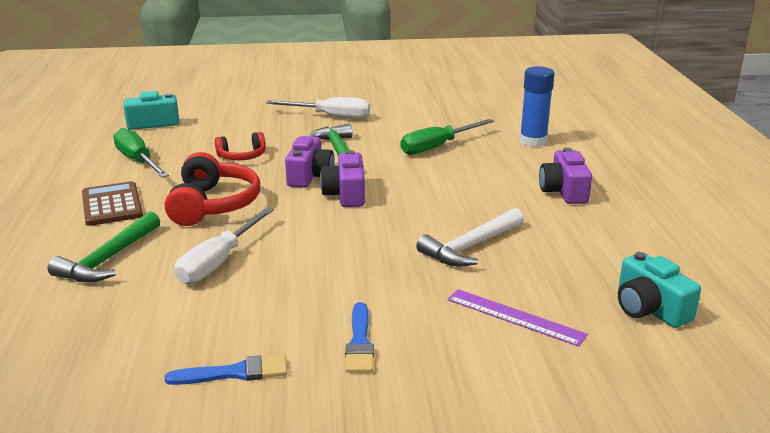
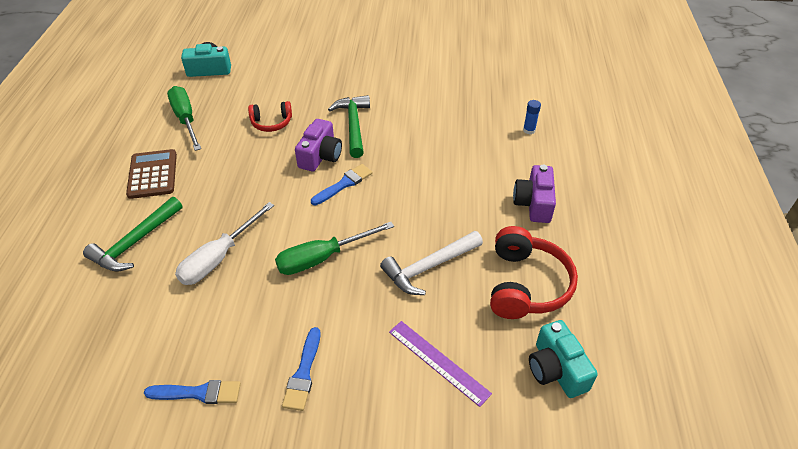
camera: 10 degrees right, 20 degrees up
(213, 205) = (232, 184): red headphones -> red headphones (526, 284)
(331, 116) = (360, 76): white screwdriver -> none
(346, 194) = (344, 184): purple camera -> blue brush
(437, 147) = (441, 128): green screwdriver -> green screwdriver (322, 258)
(533, 141) = (529, 130): blue glue stick -> blue glue stick, size x0.50

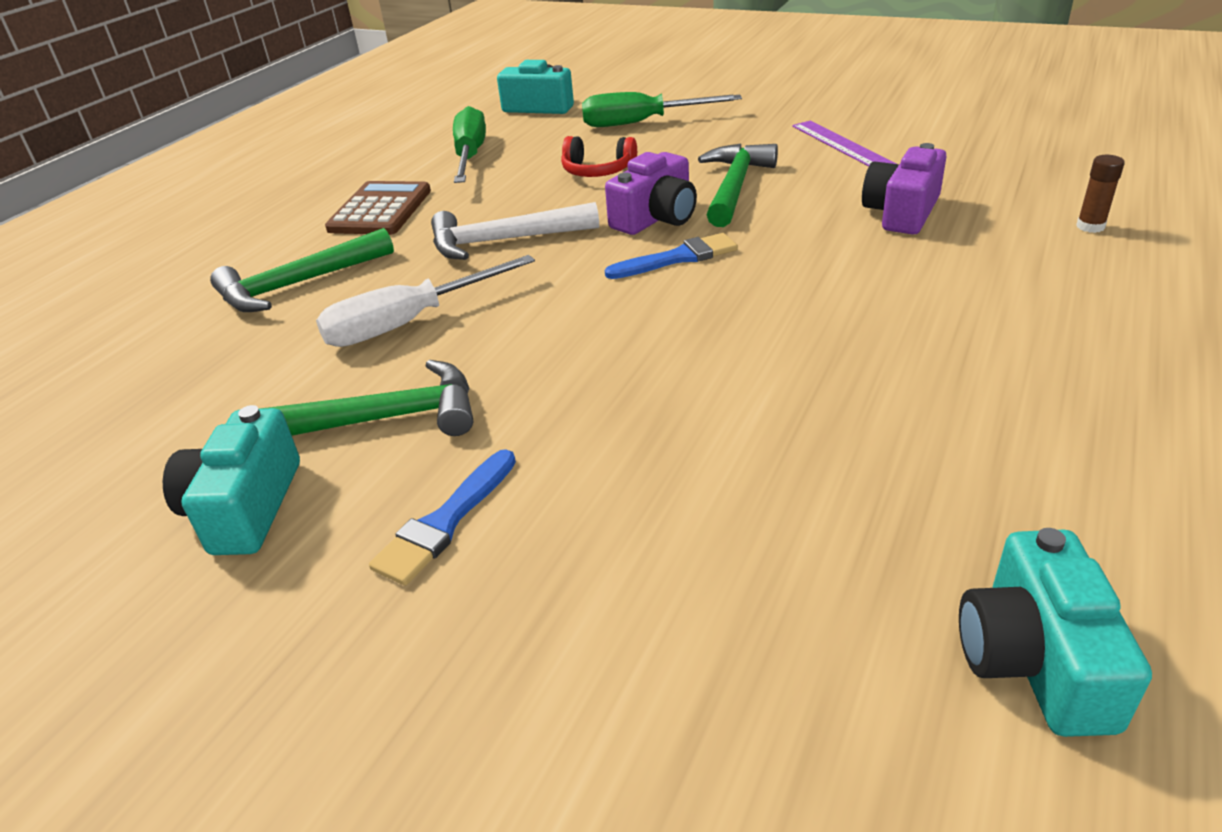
camera: 25 degrees right, 10 degrees down
(198, 393) = (245, 507): blue brush -> turquoise camera
(239, 323) = (381, 419): none -> green hammer
(322, 258) = (583, 352): green screwdriver -> green screwdriver (641, 123)
(429, 267) = (786, 401): white hammer -> white hammer (504, 241)
(438, 362) = (734, 570): purple ruler -> purple ruler (843, 146)
(526, 284) = (1003, 472): red headphones -> none
(529, 130) = (1090, 226): blue glue stick -> brown glue stick
(534, 203) = (1067, 337): purple camera -> purple camera (901, 212)

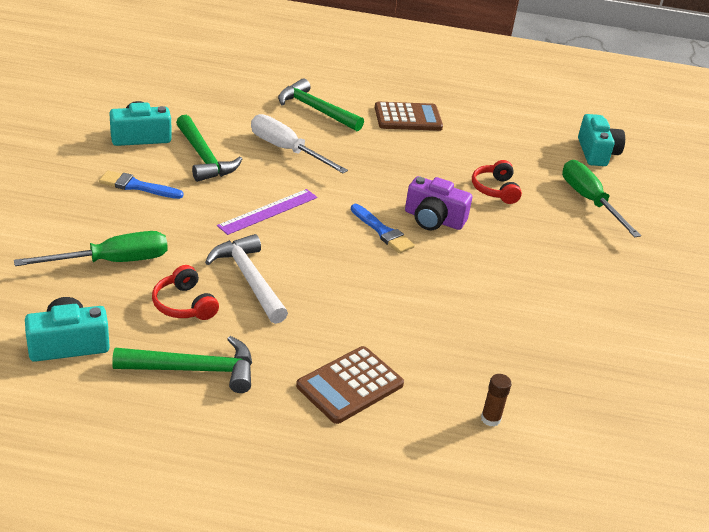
camera: 65 degrees right, 0 degrees up
(470, 155) = (498, 136): green screwdriver -> green screwdriver (112, 262)
(504, 241) = (384, 166): white hammer -> white hammer (249, 279)
(735, 187) = (493, 249): green hammer -> green hammer (194, 370)
(843, 146) = (590, 300): purple ruler -> purple ruler (268, 211)
(875, 473) = (184, 304): none -> red headphones
(901, 212) = (480, 326): purple camera -> none
(1058, 318) = (350, 385): none -> brown calculator

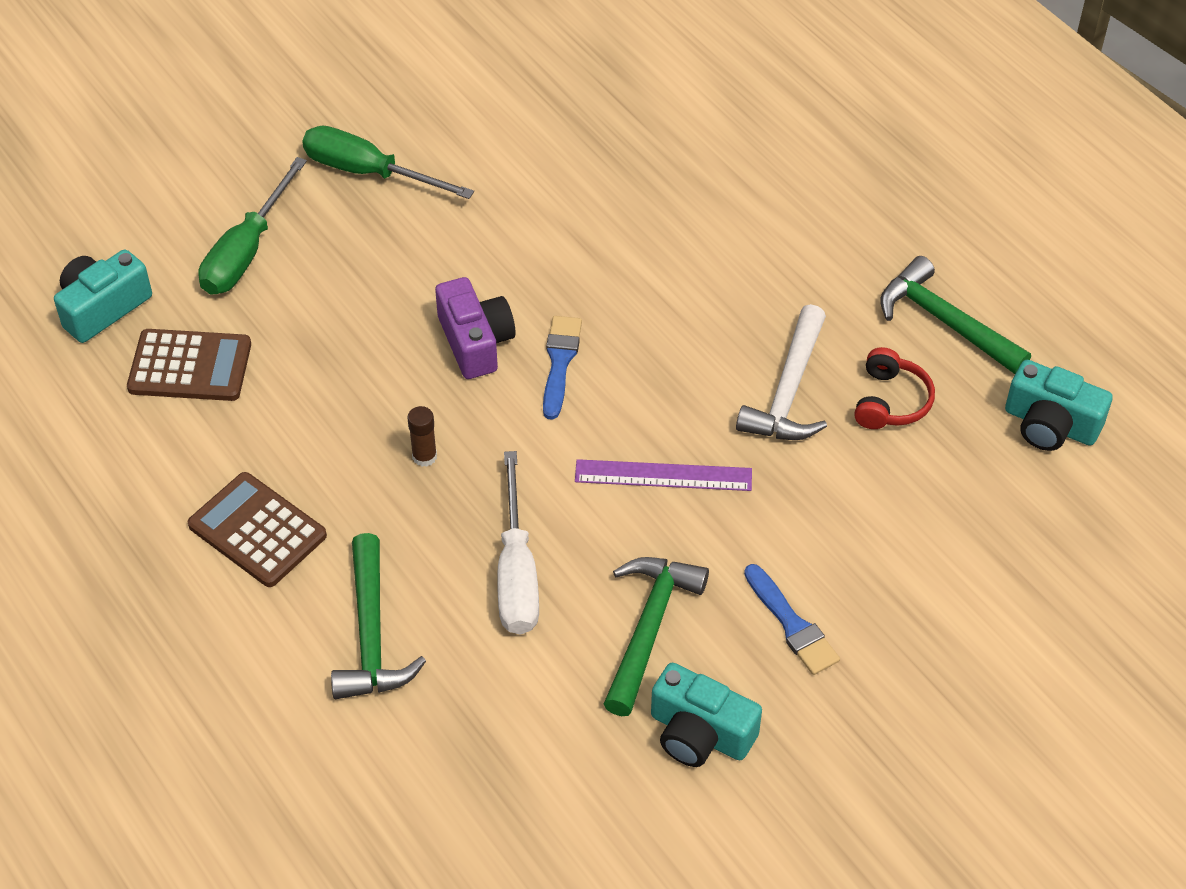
camera: 130 degrees left, 15 degrees up
(112, 262) = (924, 509): green screwdriver -> green screwdriver (368, 172)
(350, 385) = (811, 220): brown calculator -> brown calculator (190, 366)
(490, 419) = (720, 122): brown glue stick -> brown glue stick (424, 456)
(495, 190) = (334, 336): red headphones -> none

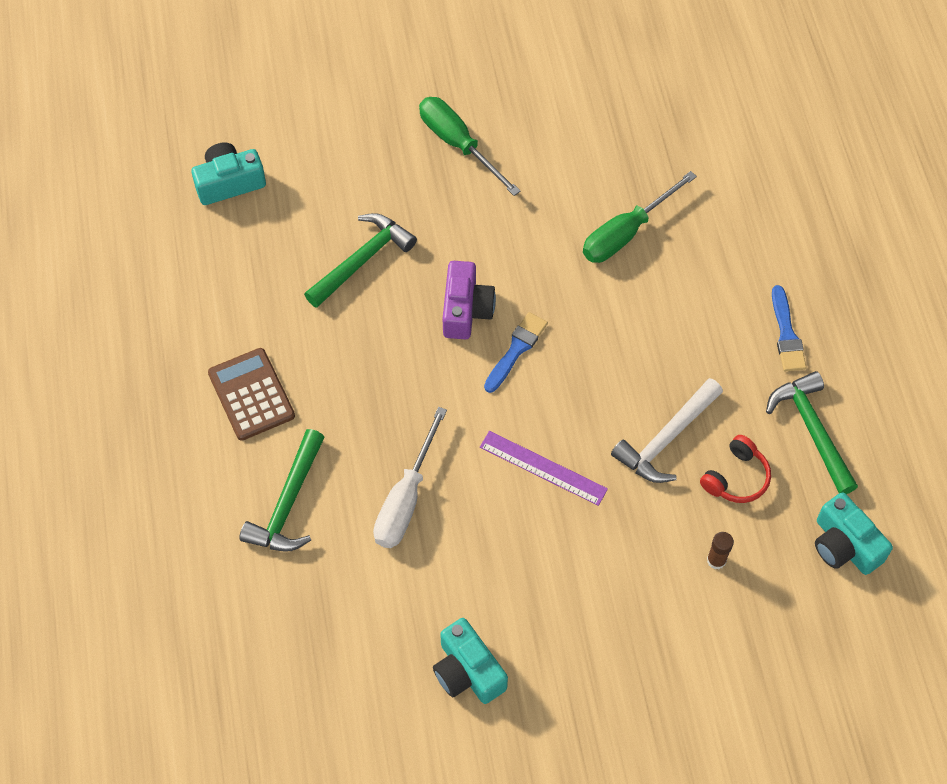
camera: 25 degrees right, 10 degrees up
(190, 366) = (265, 251): brown calculator -> none
(246, 251) = (344, 176): green screwdriver -> green screwdriver (626, 232)
(424, 456) = (387, 385): brown glue stick -> brown glue stick (716, 560)
(649, 628) = (473, 579): green hammer -> green hammer (362, 260)
(792, 625) = (573, 619): blue brush -> blue brush (786, 334)

